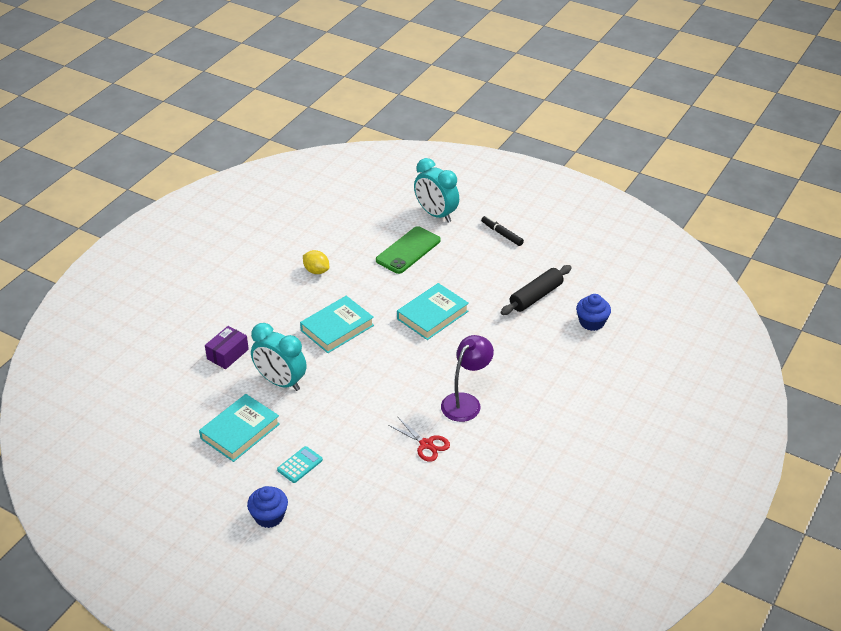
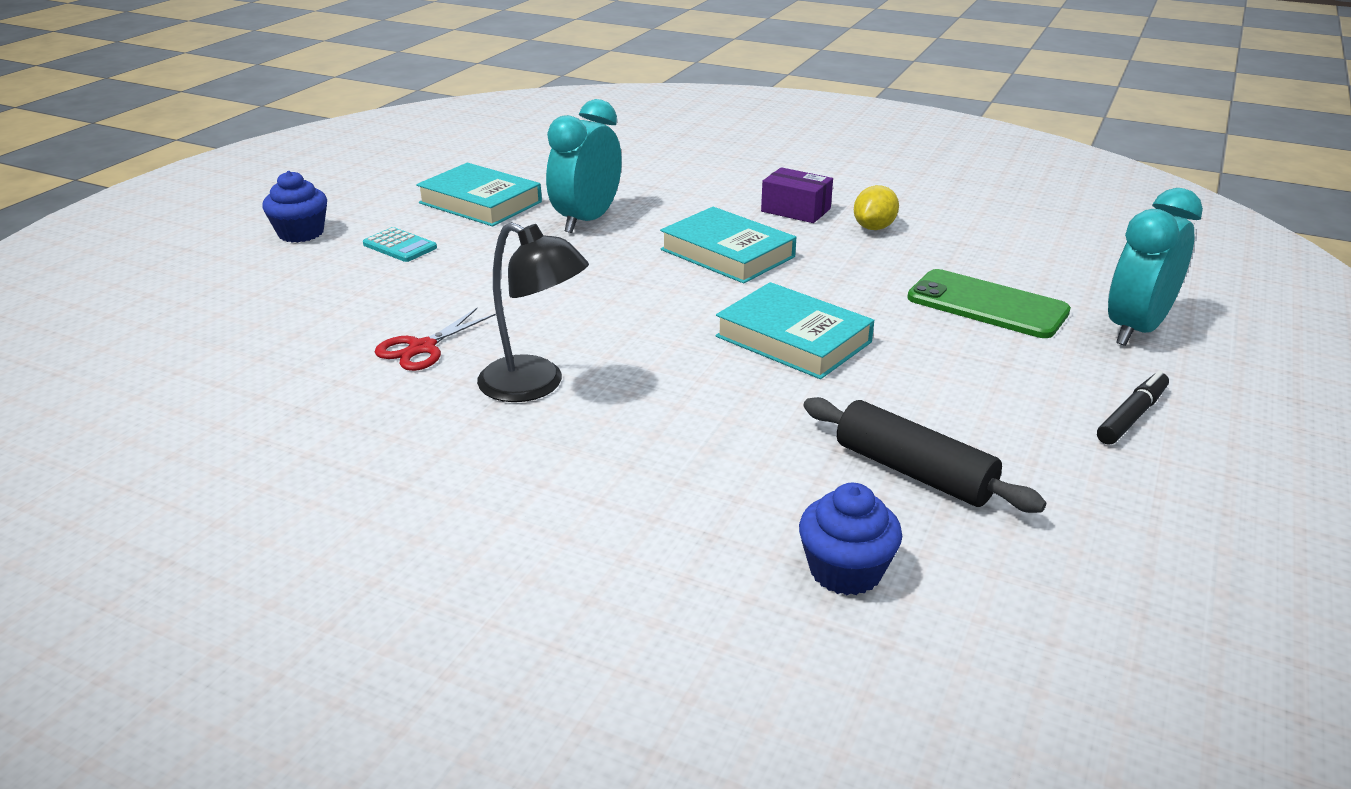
camera: 85 degrees right, 10 degrees down
(227, 354) = (646, 182): purple box -> purple box (795, 210)
(466, 402) = (535, 386): purple lamp -> black lamp

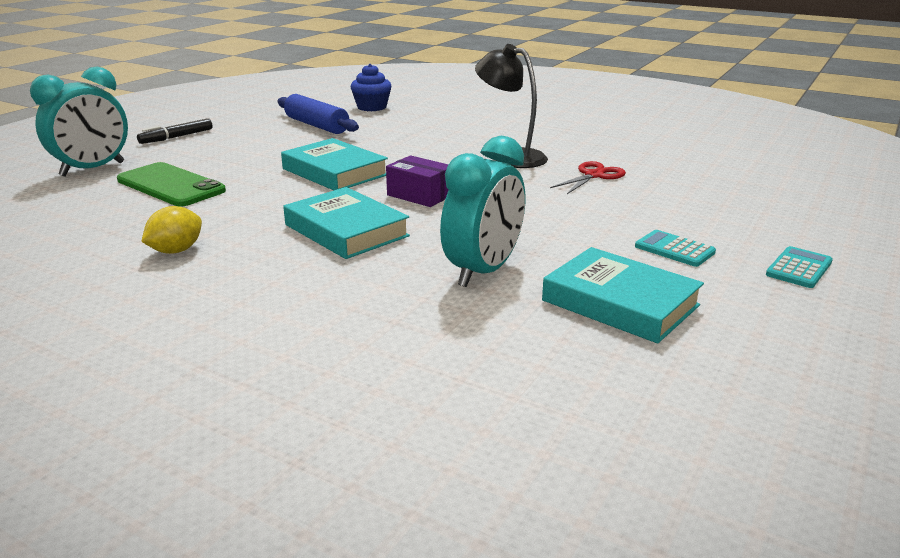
camera: 175 degrees left, 5 degrees down
(301, 233) = (799, 268): blue cupcake -> turquoise calculator
(795, 210) = (238, 275): purple box -> purple box (420, 195)
(914, 472) = (316, 125): black rolling pin -> blue rolling pin

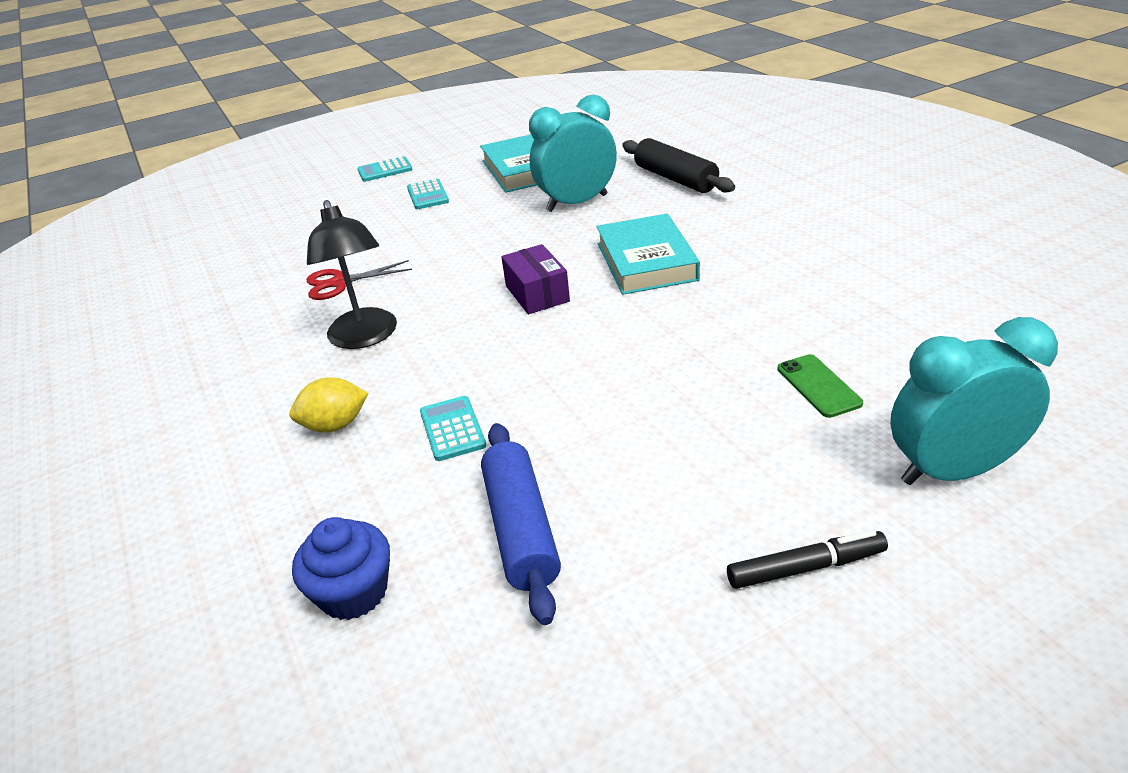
camera: 145 degrees left, 10 degrees up
(171, 185) = (818, 386): green phone -> green phone, size x0.56
(176, 251) = (813, 269): yellow lemon -> yellow lemon (335, 425)
(335, 172) = (592, 361): turquoise book -> none
(388, 328) = (675, 179): none -> black rolling pin
(390, 140) = (452, 429): none -> turquoise calculator

